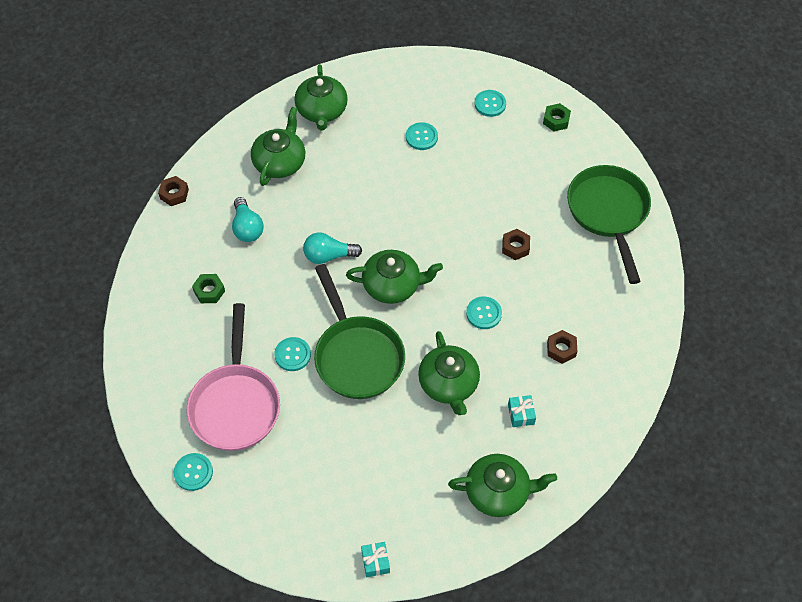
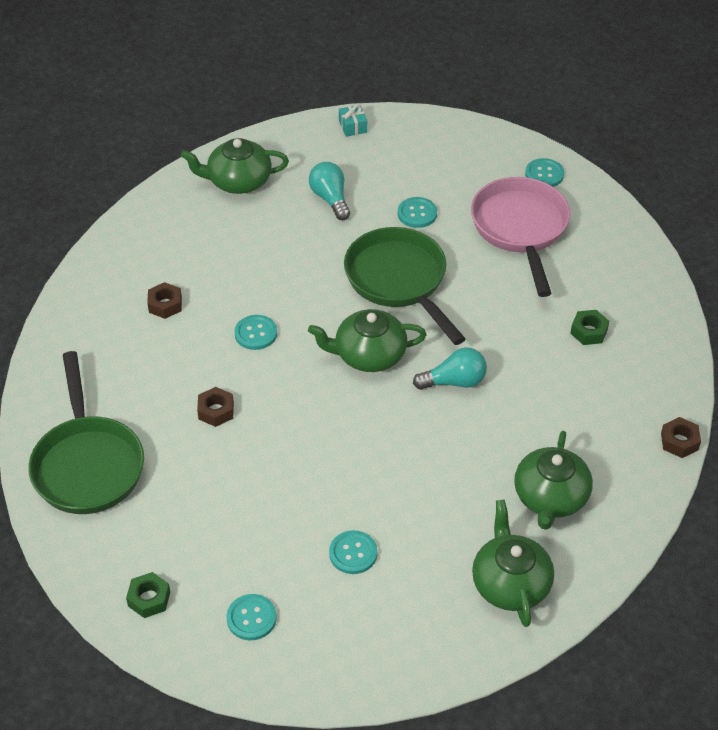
camera: 175 degrees right, 10 degrees down
(247, 228) = (567, 406): turquoise light bulb -> turquoise light bulb (330, 199)
(292, 355) = (472, 277): turquoise button -> turquoise button (417, 214)
(448, 384) = (293, 263): green teapot -> none
(521, 414) = (214, 243): turquoise gift -> none

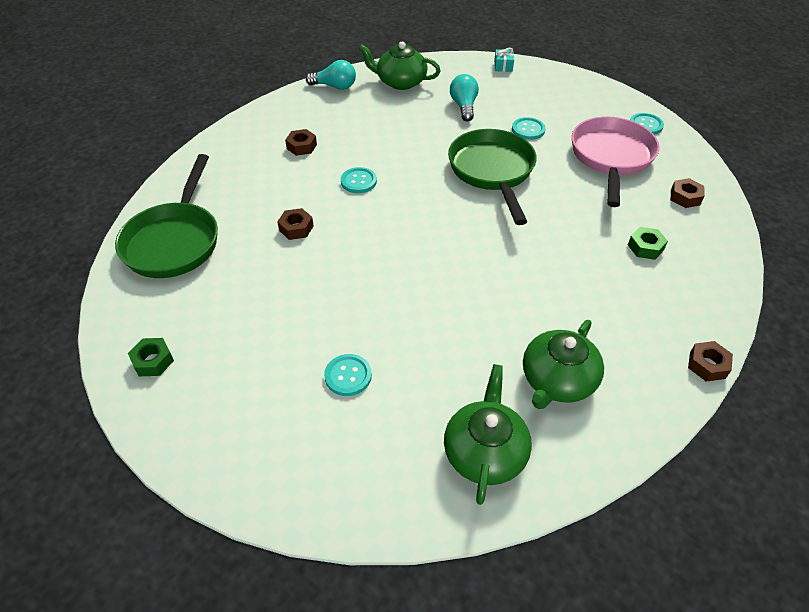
camera: 20 degrees right, 0 degrees up
(251, 618) = (227, 406): turquoise button -> none
(369, 355) = (442, 218): green teapot -> none
(454, 381) = (506, 257): turquoise light bulb -> turquoise light bulb (335, 86)
(611, 260) = (685, 197): none -> brown nut

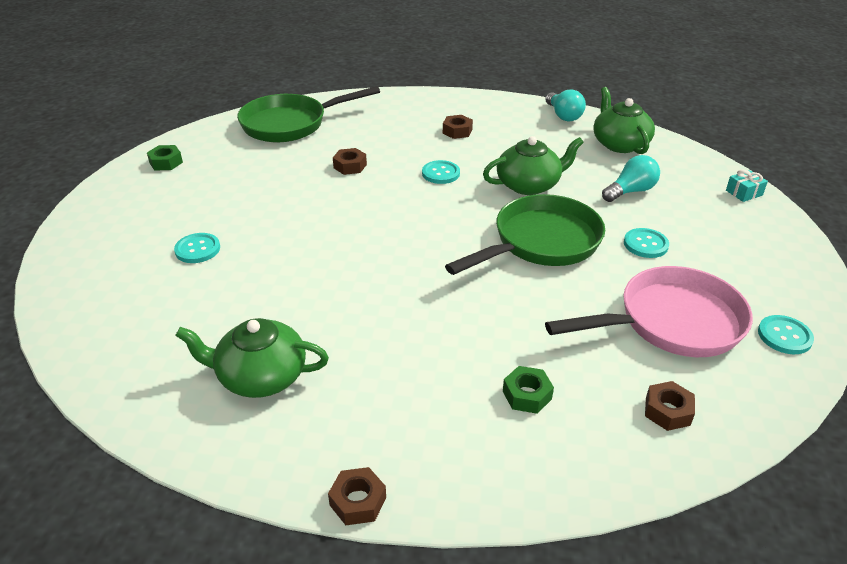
camera: 60 degrees right, 10 degrees down
(485, 452) = (148, 352): green teapot -> green teapot (529, 185)

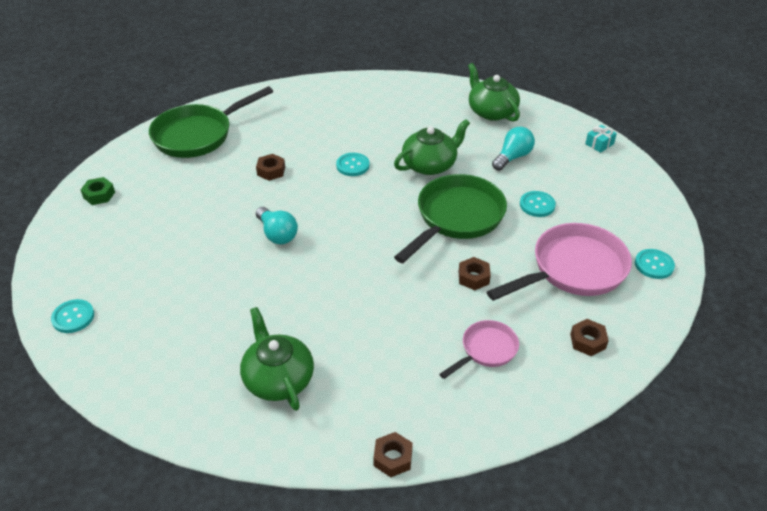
camera: 15 degrees left, 5 degrees up
(197, 249) = (172, 277): turquoise button -> turquoise button (73, 317)
(261, 376) = (278, 378): green teapot -> green teapot turned 75 degrees clockwise
(457, 131) = (351, 120): brown nut -> brown nut (473, 277)
(527, 395) = (486, 350): green nut -> pink pan
(563, 116) = (437, 89): turquoise light bulb -> turquoise light bulb (277, 234)

